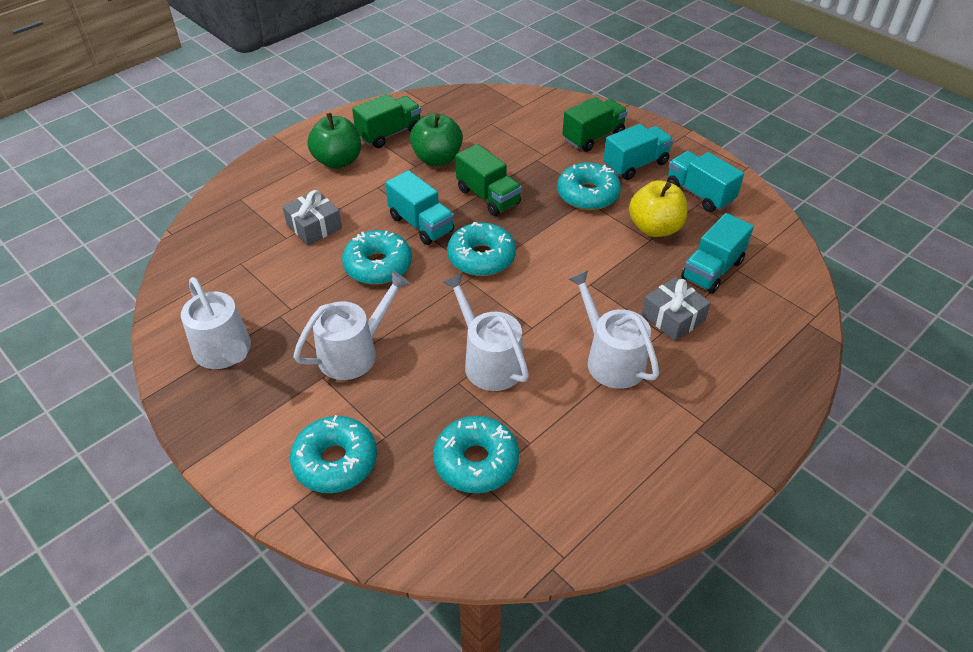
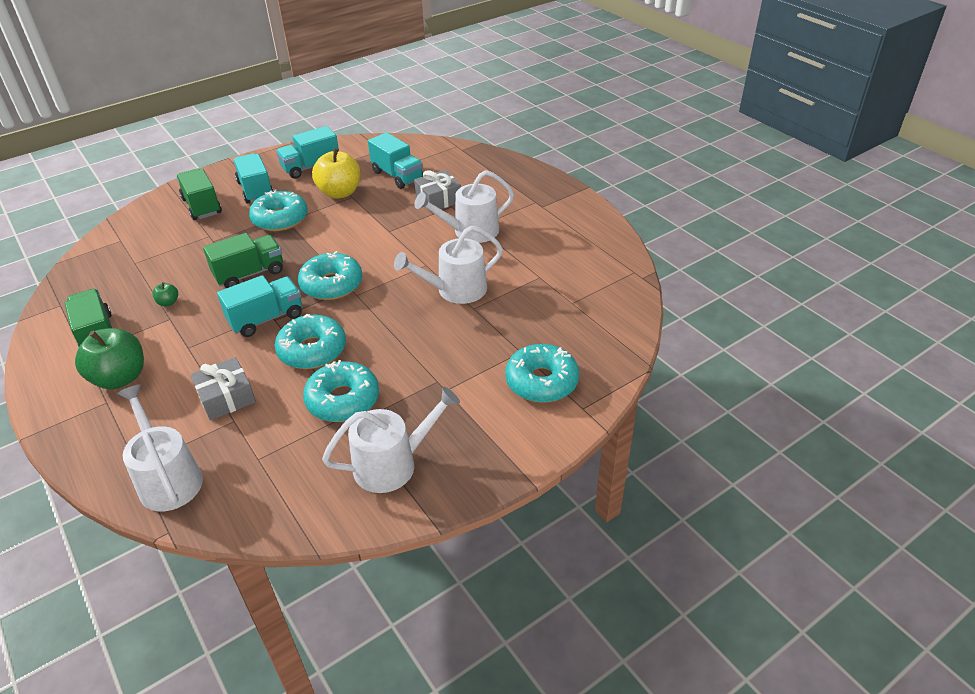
camera: 80 degrees left, 5 degrees down
(354, 352) = (422, 368): white watering can -> white watering can (168, 478)
(437, 159) = (168, 302): green apple -> green apple, size x0.43
(476, 461) = (553, 304): turquoise donut -> turquoise donut (343, 400)

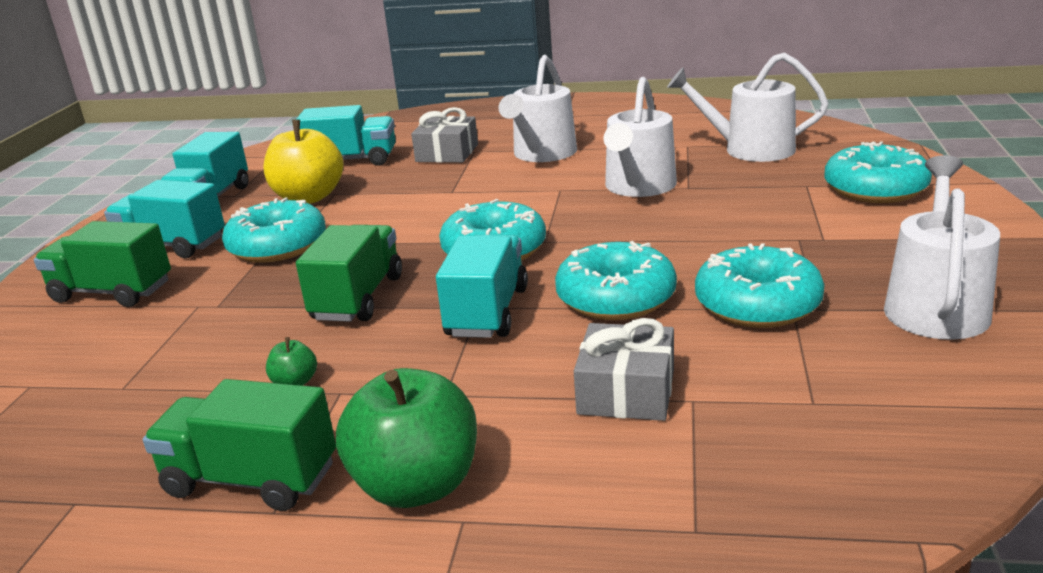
camera: 45 degrees left, 15 degrees down
(168, 478) = (770, 503): white watering can -> white watering can (750, 149)

